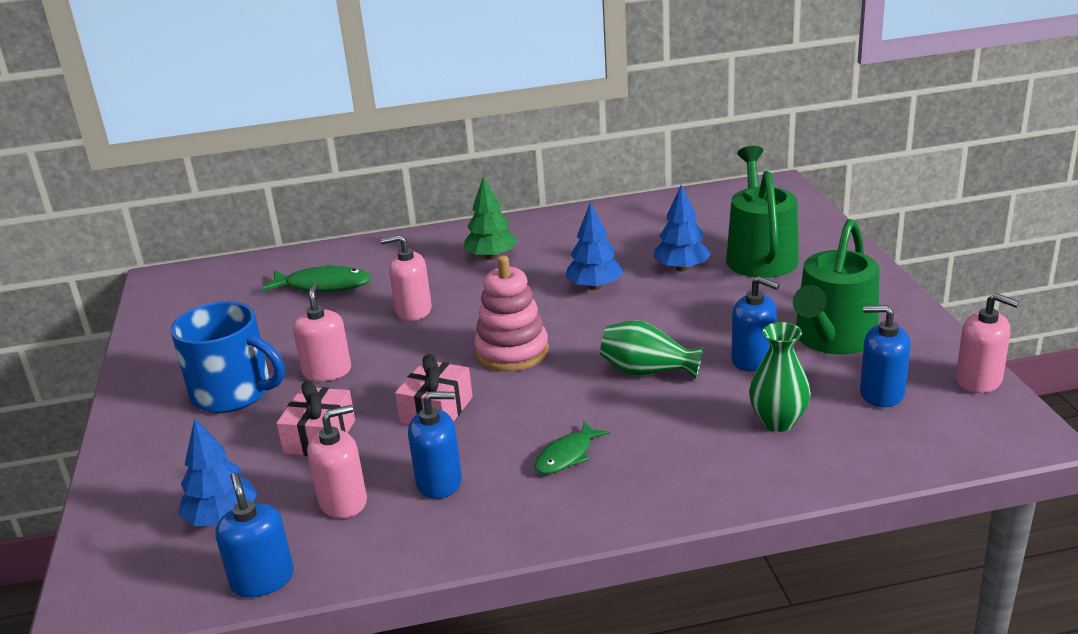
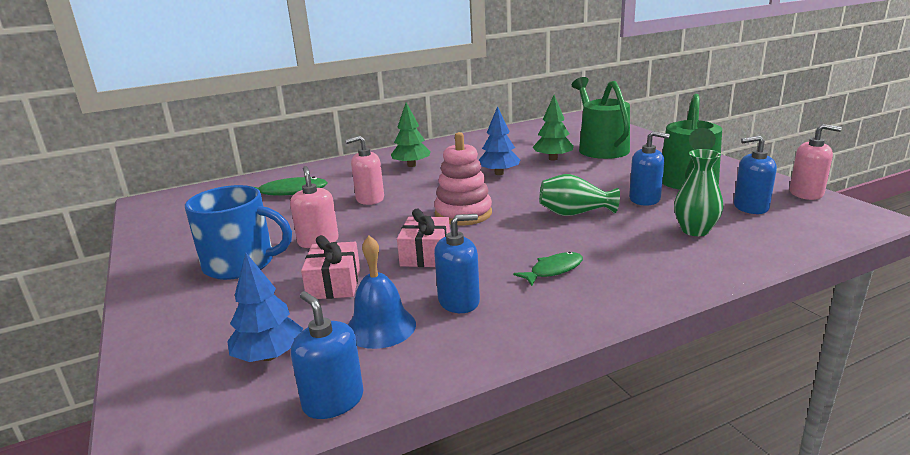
camera: 15 degrees left, 5 degrees down
(343, 502) = (380, 327): pink soap dispenser -> blue bell
(567, 456) = (553, 270): green fish -> green fish turned 150 degrees counterclockwise
(681, 268) = (553, 159): blue tree -> green tree

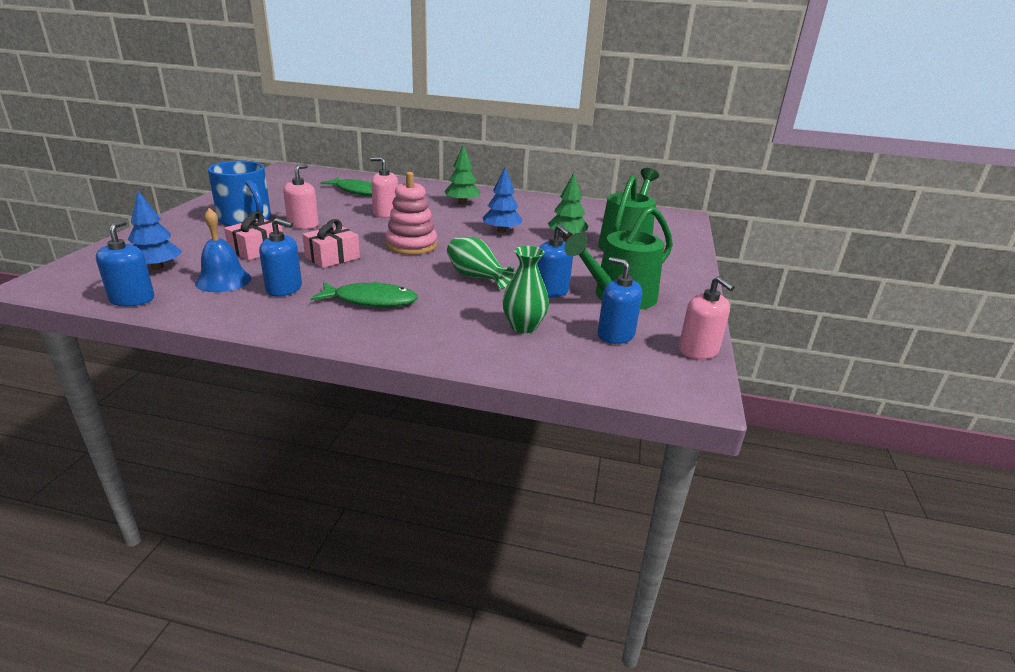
camera: 35 degrees right, 5 degrees up
(553, 270) = (371, 300): green fish -> green fish, size x1.53

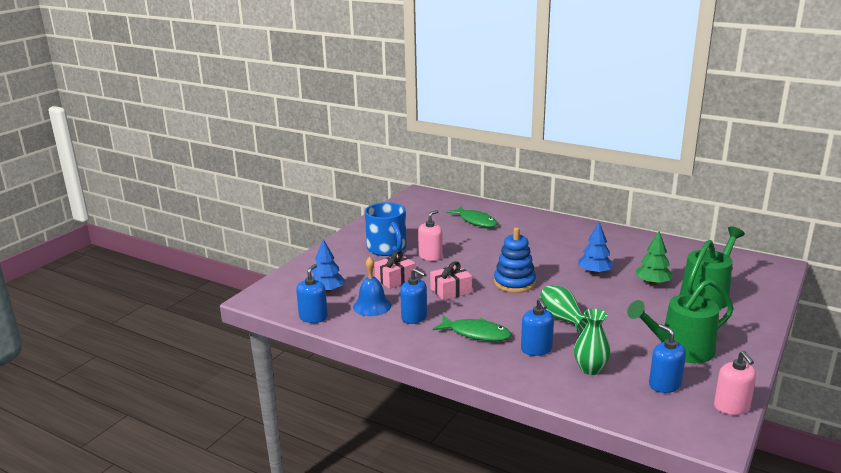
camera: 20 degrees right, 5 degrees down
(386, 213) = (497, 247): pink soap dispenser -> none
(411, 245) = (514, 283): pink stacking toy -> blue stacking toy
(462, 203) = (565, 239): green tree -> none
(551, 291) = (622, 338): blue soap dispenser -> blue soap dispenser (536, 349)

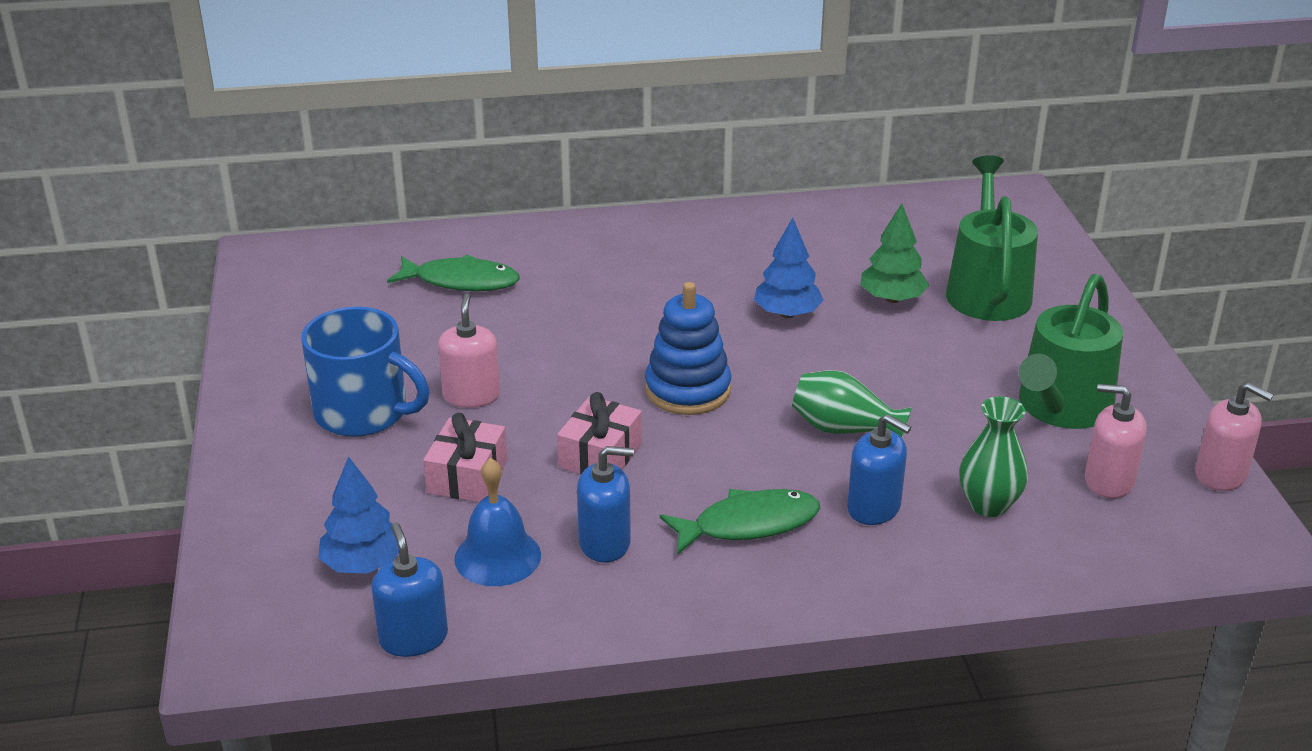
camera: 40 degrees left, 10 degrees up
(664, 385) = (1109, 481): blue soap dispenser -> pink soap dispenser

